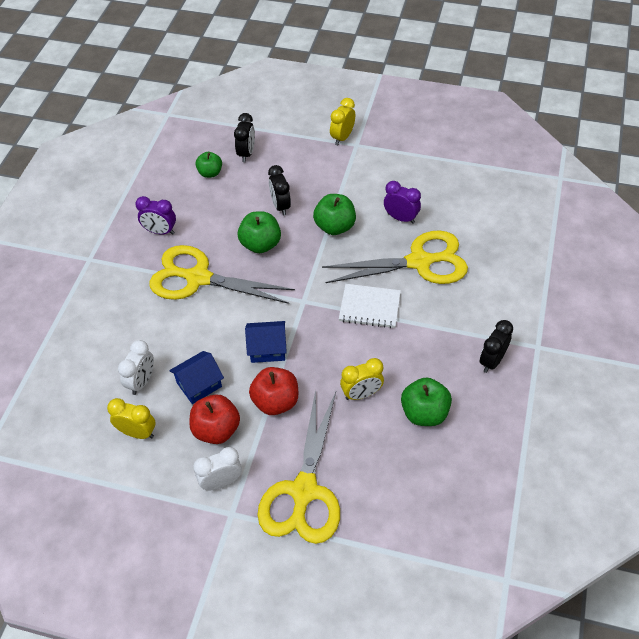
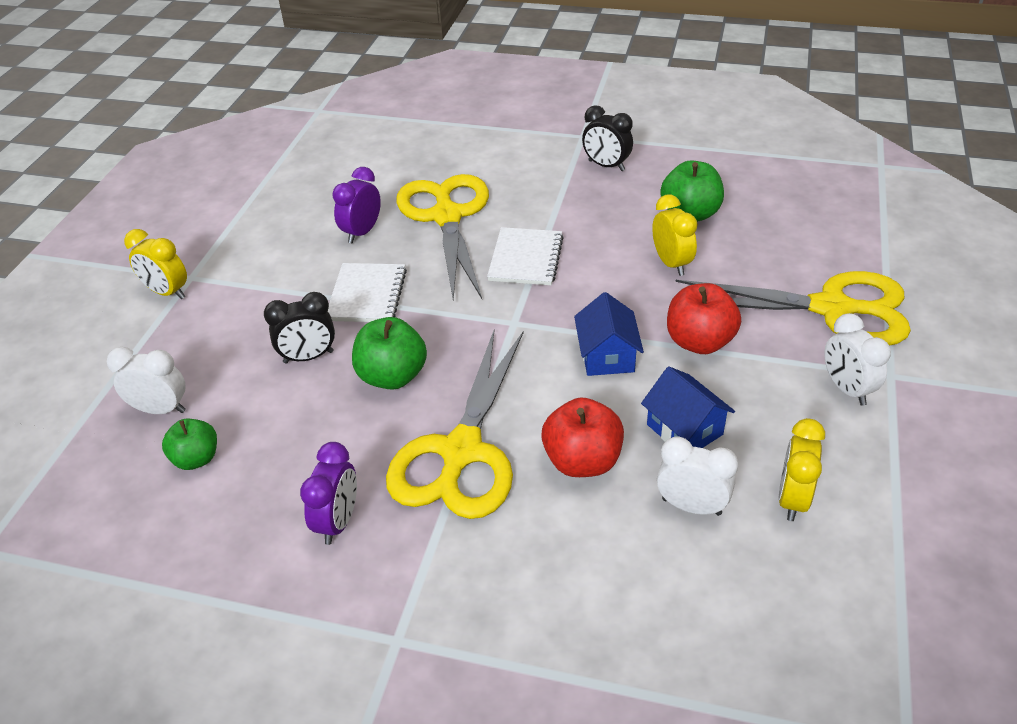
camera: 90 degrees left, 10 degrees down
(216, 430) = (762, 401): red apple -> red apple (582, 461)
(246, 153) = (161, 409): black clock -> white clock
(335, 227) = (367, 295): green apple -> white notebook

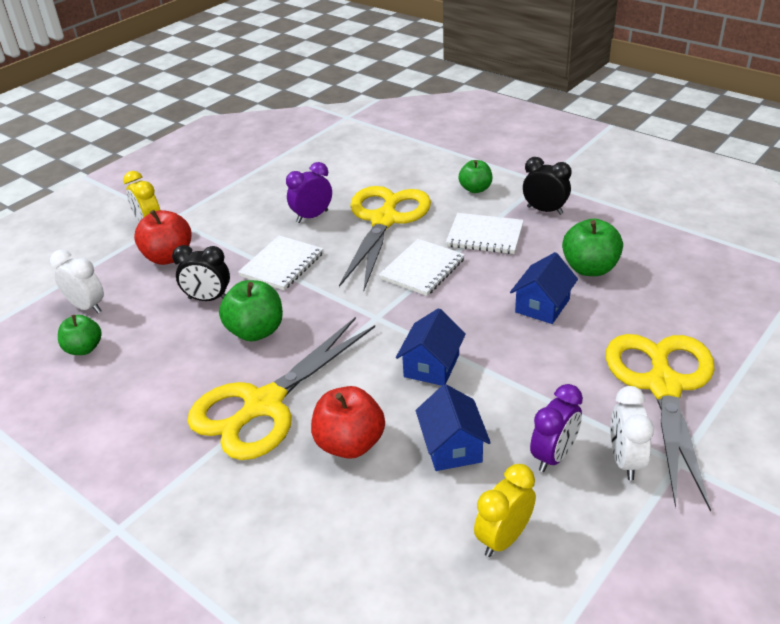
camera: 25 degrees right, 5 degrees down
(338, 522) = (141, 426): purple clock -> purple clock (553, 456)
(520, 160) = (475, 189): none -> green apple
(565, 207) = (485, 235): none -> white notebook
(606, 166) = (545, 210): black clock -> black clock turned 150 degrees clockwise
(671, 263) = (542, 306): yellow clock -> blue house
(691, 506) = (411, 512): white clock -> none
(699, 342) = (518, 378): red apple -> red apple (168, 257)
(832, 309) = (663, 386): yellow scissors -> yellow scissors turned 120 degrees counterclockwise

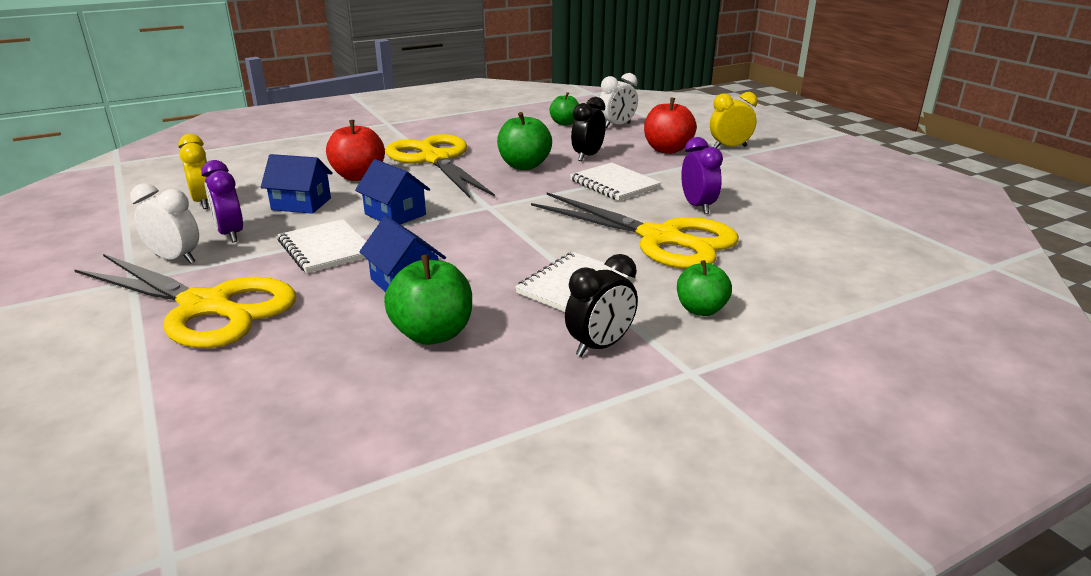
camera: 110 degrees right, 10 degrees down
(422, 269) = (542, 239): white notebook -> white notebook (326, 248)

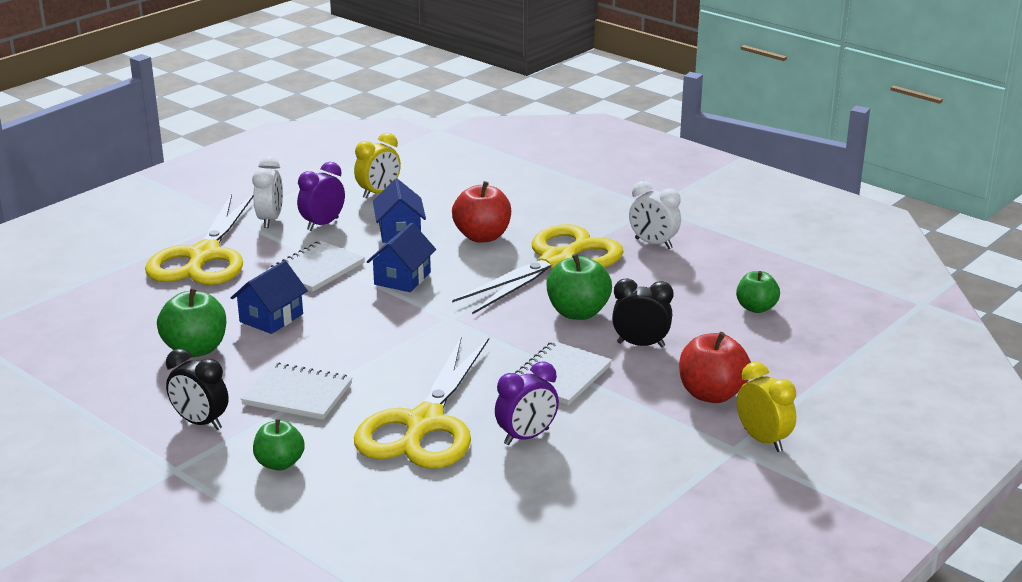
camera: 70 degrees right, 0 degrees up
(617, 126) = (781, 345): white clock -> white clock (653, 244)

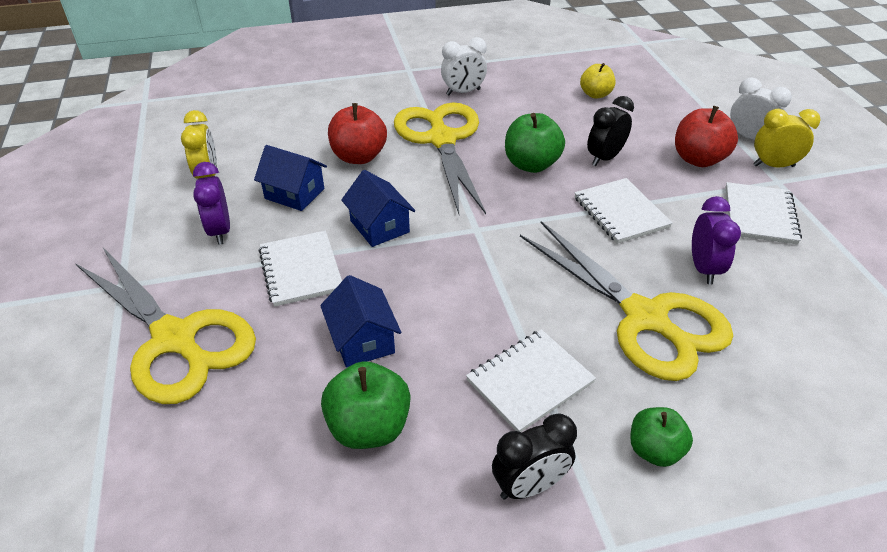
camera: 55 degrees left, 15 degrees up
(270, 220) = (164, 260): white clock -> white clock (749, 137)
(654, 449) = (759, 215): none -> white notebook
(756, 308) = (595, 94): green apple -> yellow apple

